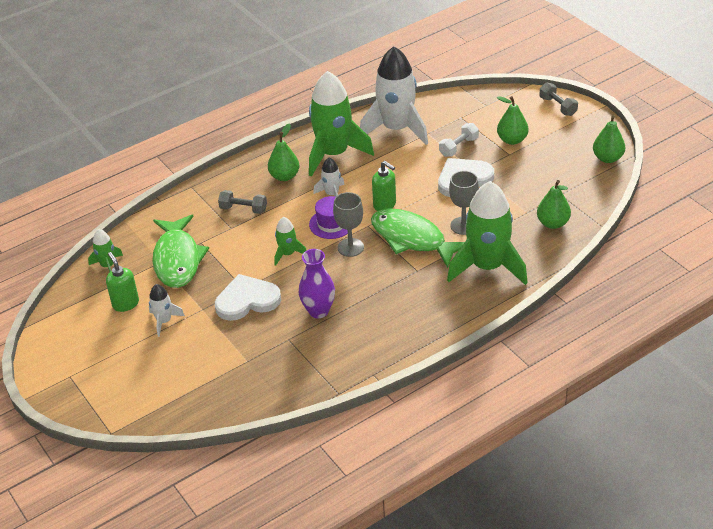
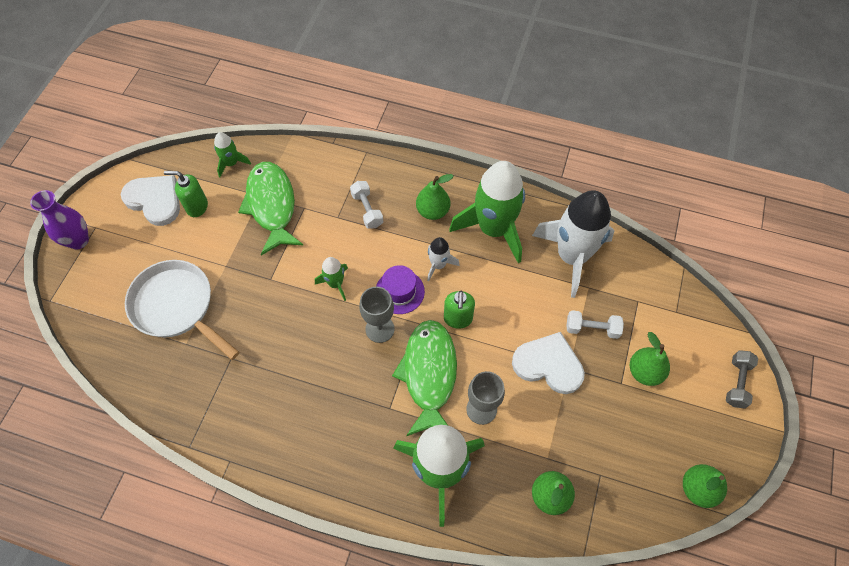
camera: 50 degrees right, 20 degrees up
(125, 304) = (197, 207): green soap dispenser -> green soap dispenser turned 105 degrees counterclockwise
(164, 321) = (194, 248): white rocket -> none
(177, 259) = (272, 206): green fish -> green fish turned 120 degrees clockwise
(207, 353) = (177, 306): none -> white pan
(243, 209) = (367, 210): grey dumbbell -> white dumbbell
(247, 300) = (257, 292): white heart -> white heart (155, 200)
(318, 311) = (280, 359): purple vase -> purple vase (78, 240)

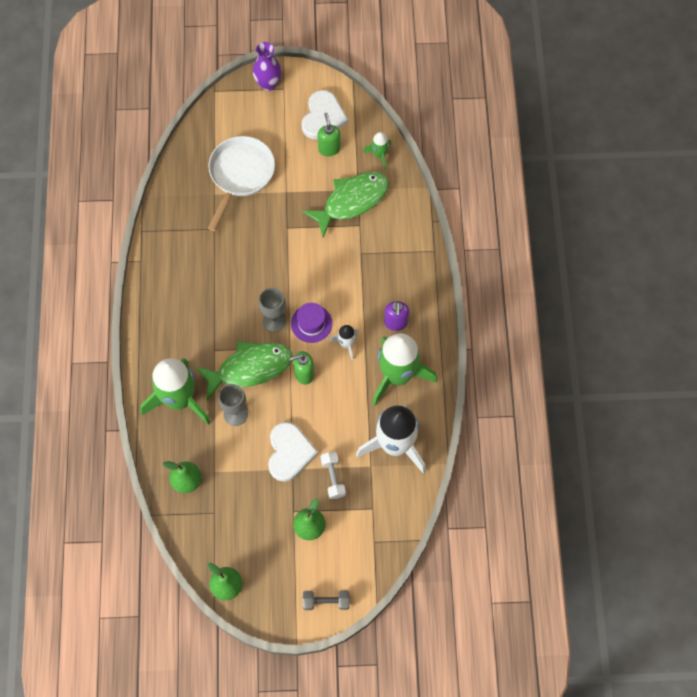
camera: 70 degrees right, 5 degrees up
(335, 283) = (300, 275): green rocket -> none
(367, 210) = (376, 272): white dumbbell -> none
(433, 211) = (395, 323): green pear -> purple soap dispenser

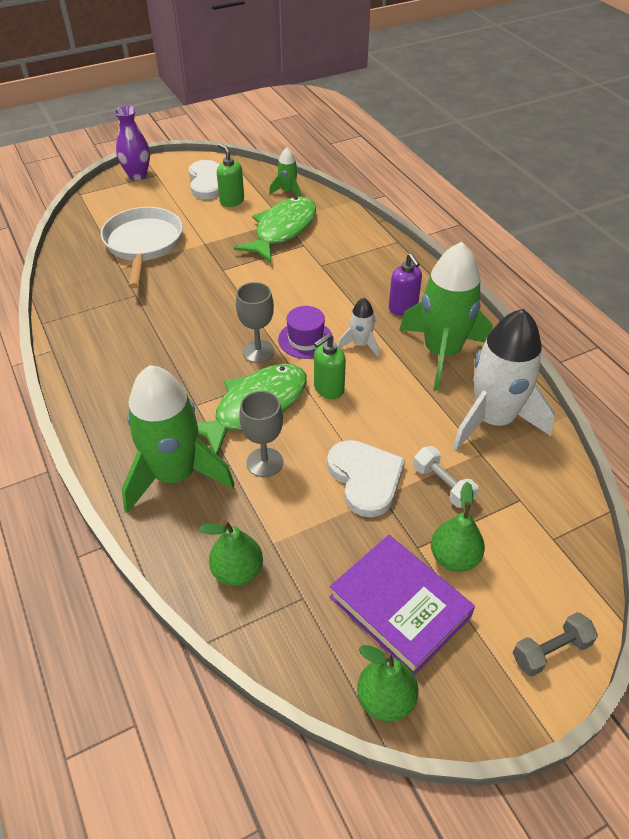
camera: 25 degrees left, 20 degrees down
(262, 541) = (399, 607): none -> purple book

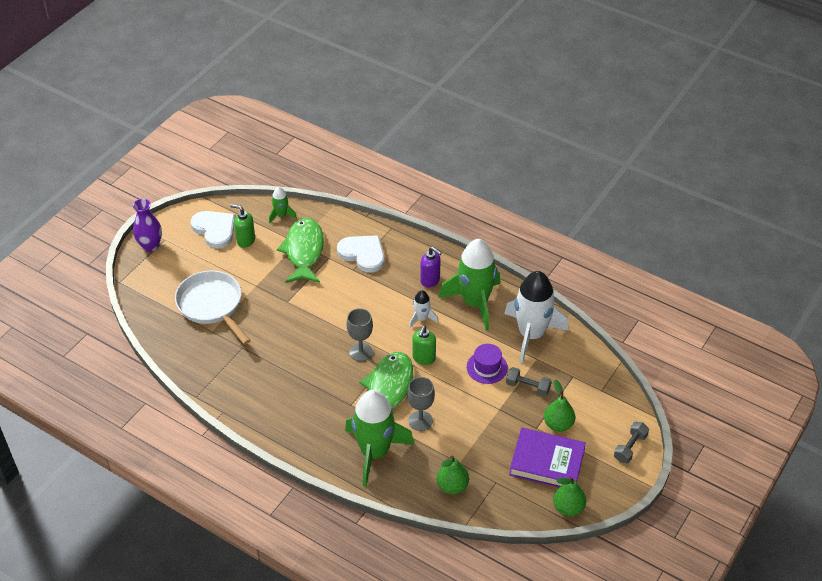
camera: 30 degrees left, 0 degrees up
(305, 339) = (384, 330): purple hat -> purple hat (487, 367)
(365, 478) = (484, 403): white heart -> white heart (363, 254)
(443, 485) = (528, 387): white dumbbell -> grey dumbbell

